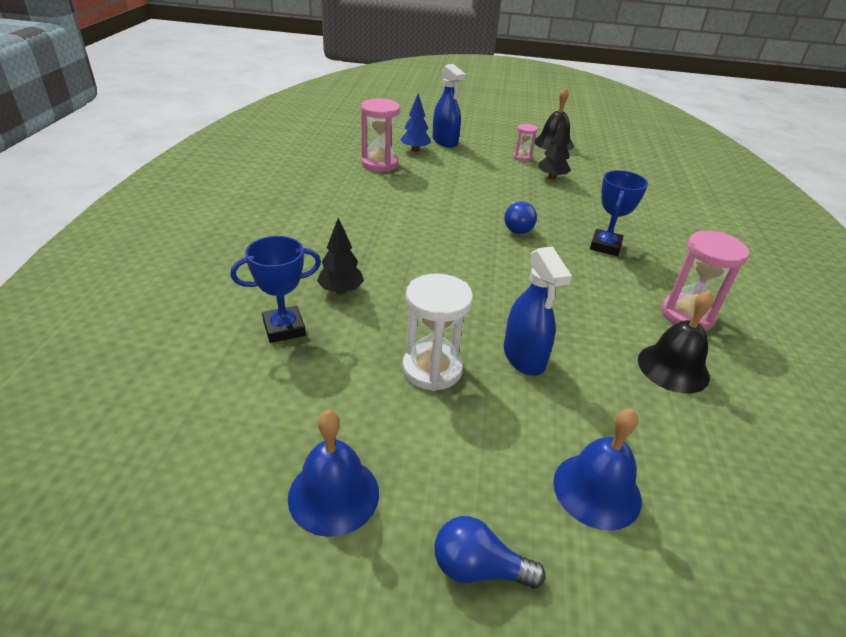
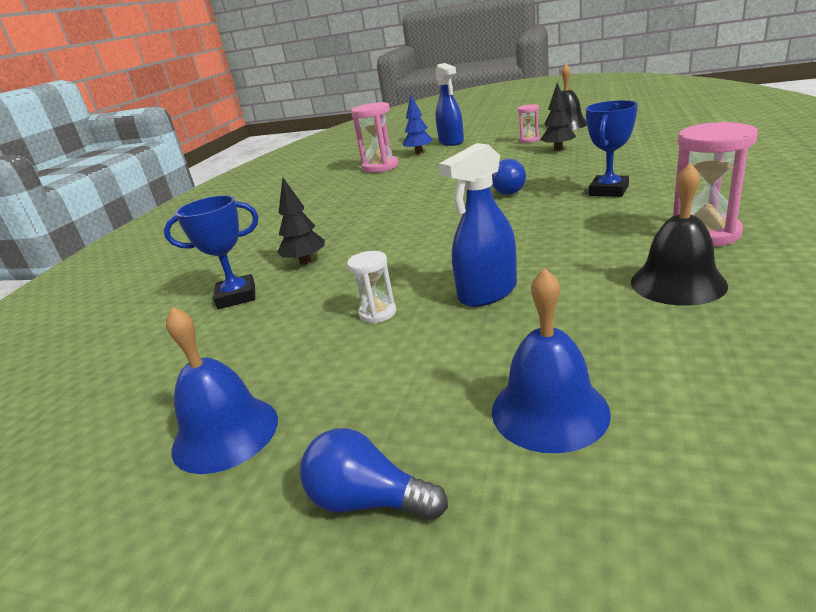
camera: 15 degrees right, 10 degrees down
(432, 369) = (377, 313): white hourglass -> white hourglass, size x0.55
(524, 357) = (487, 293): blue spray bottle -> blue spray bottle turned 60 degrees clockwise

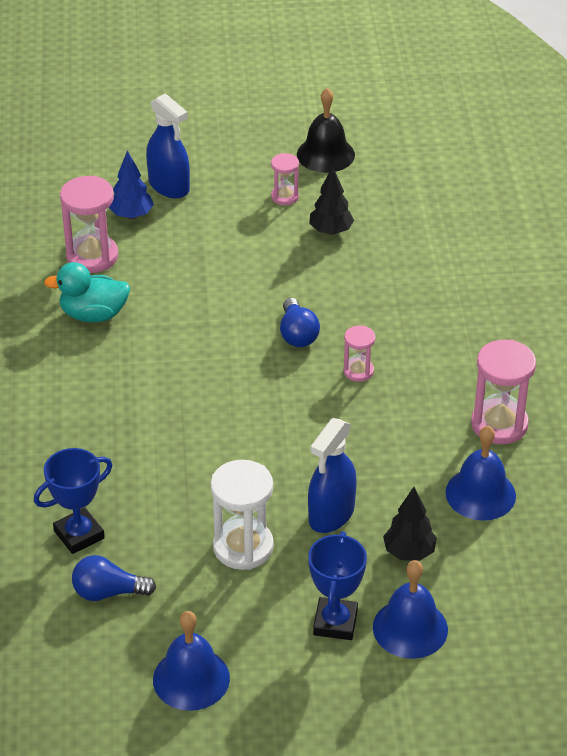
camera: 25 degrees left, 15 degrees up
(305, 262) = (119, 475): black tree -> black tree (409, 552)
(360, 188) = (93, 314): none -> turquoise duck
(368, 501) = (321, 706): blue light bulb -> blue light bulb (108, 592)
(377, 313) = (243, 547): white hourglass -> white hourglass, size x1.80
(556, 206) = (358, 371): none -> pink hourglass
(608, 191) = (407, 342): blue trophy -> blue trophy (335, 622)
(677, 283) = (480, 494): black bell -> blue bell

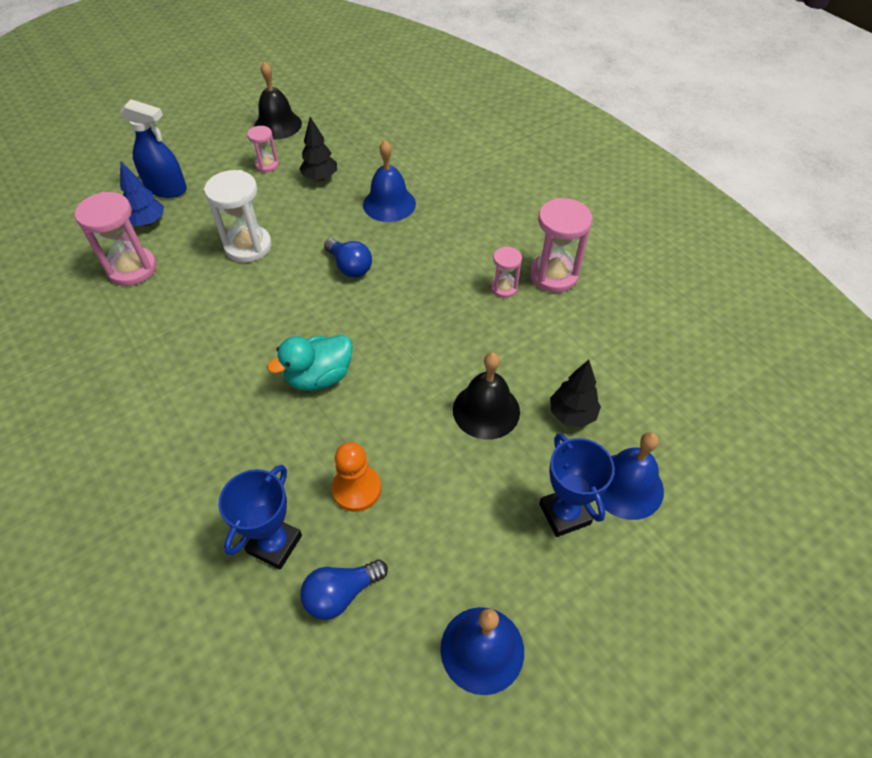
camera: 30 degrees left, 10 degrees up
(93, 314) = (162, 319): turquoise duck -> turquoise duck (319, 377)
(171, 525) = (356, 489): none -> orange pawn
(243, 547) = (435, 479): white hourglass -> white hourglass (248, 246)
(331, 514) = (486, 410): blue spray bottle -> black bell
(358, 371) = (418, 277): pink hourglass -> pink hourglass (504, 288)
(480, 494) = (584, 337): blue bell -> blue bell (389, 204)

